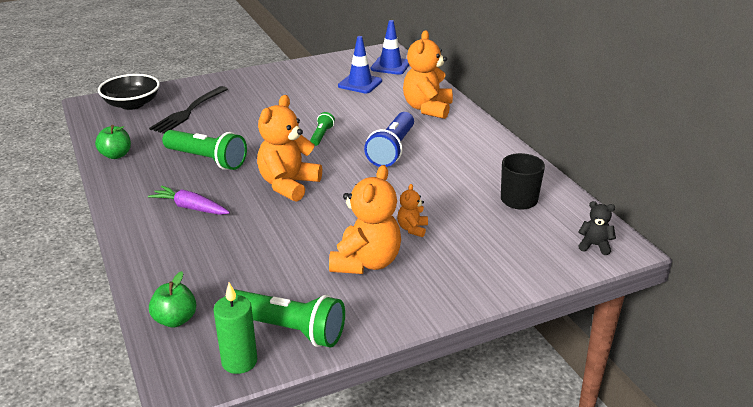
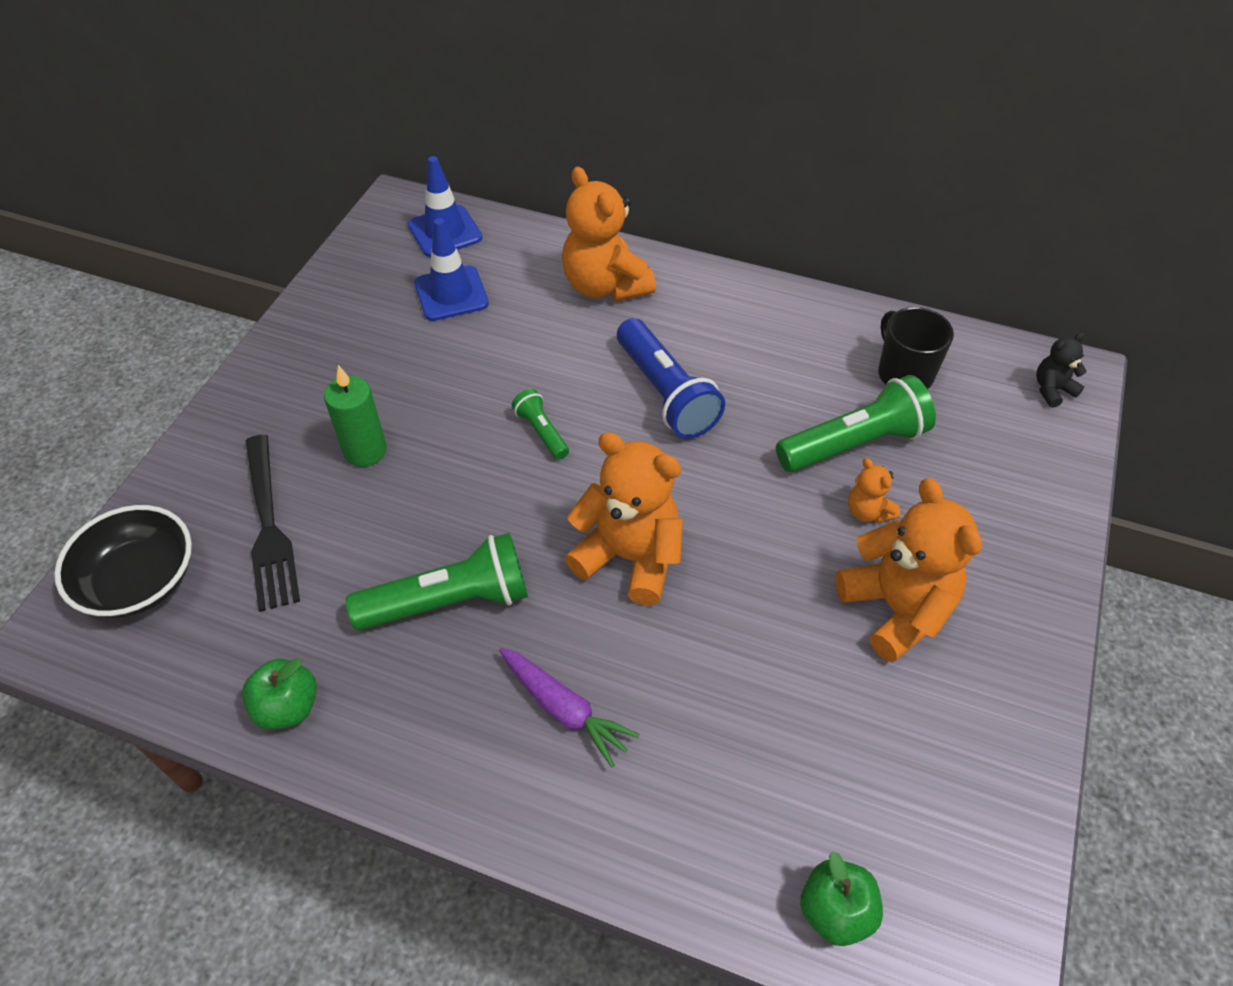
camera: 45 degrees left, 20 degrees up
(190, 208) = (564, 709): purple carrot -> purple carrot turned 120 degrees counterclockwise
(239, 361) = (991, 892): green candle -> green candle (365, 451)
(288, 185) = (629, 557): orange teddy bear -> orange teddy bear turned 135 degrees clockwise
(288, 330) = (968, 791): green flashlight -> green flashlight (854, 444)

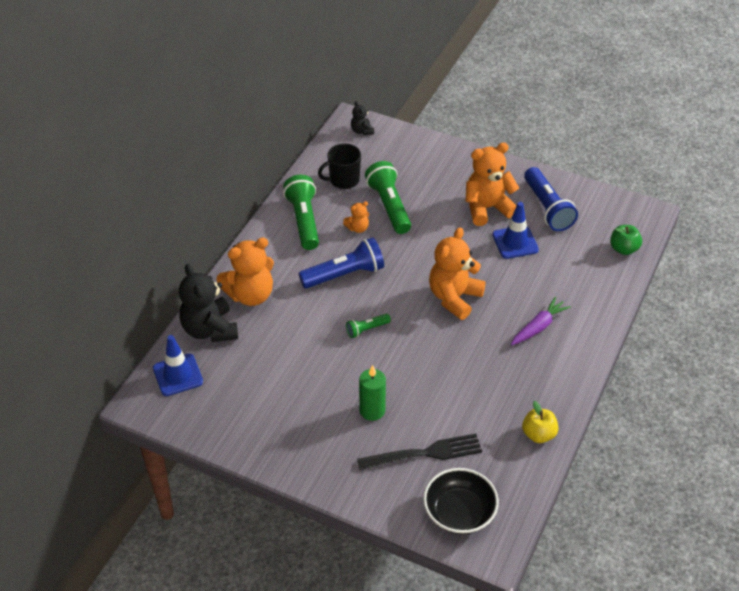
camera: 85 degrees left, 5 degrees down
(288, 707) = (538, 434): green apple -> yellow apple
(449, 602) = (478, 370): green flashlight -> green flashlight (304, 220)
(451, 294) = (242, 371): blue traffic cone -> blue traffic cone (515, 242)
(531, 252) = (210, 329): none -> black teddy bear
(868, 511) = (432, 208): orange teddy bear -> orange teddy bear (357, 228)
(931, 731) = (547, 208): none -> blue flashlight

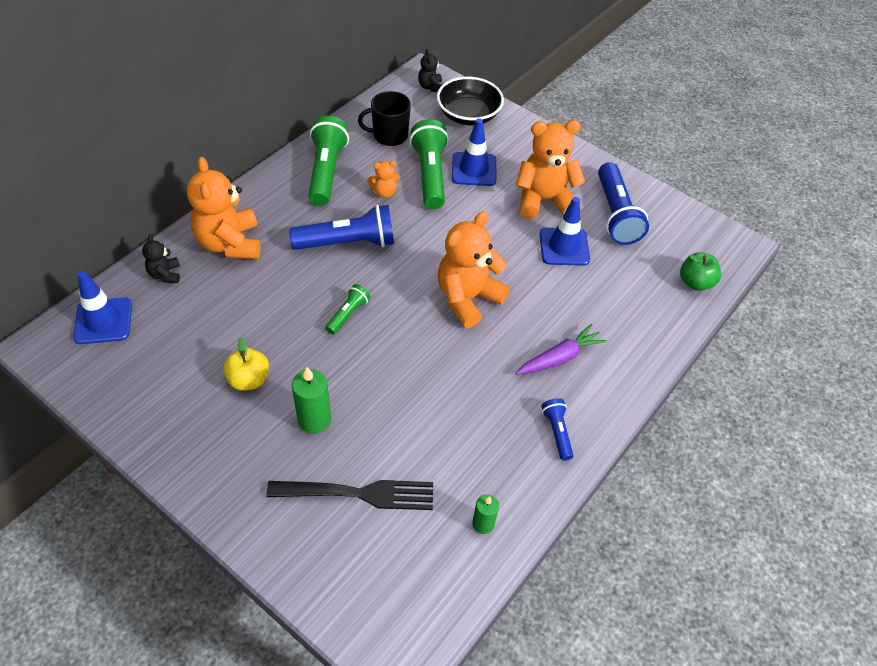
camera: 10 degrees right, 5 degrees up
(210, 329) = (165, 274): black teddy bear -> black teddy bear, size x0.48
(250, 295) = (230, 243): orange teddy bear -> orange teddy bear turned 90 degrees clockwise
(367, 329) = (348, 314): green flashlight -> green flashlight turned 135 degrees clockwise
(423, 194) = (474, 169): none -> blue traffic cone
(459, 512) = (373, 590): black bowl -> black bowl (468, 115)
(521, 453) = (483, 524): none -> green candle
(538, 434) = (514, 502): yellow apple -> yellow apple (249, 379)
(553, 380) = (557, 432): none -> blue flashlight

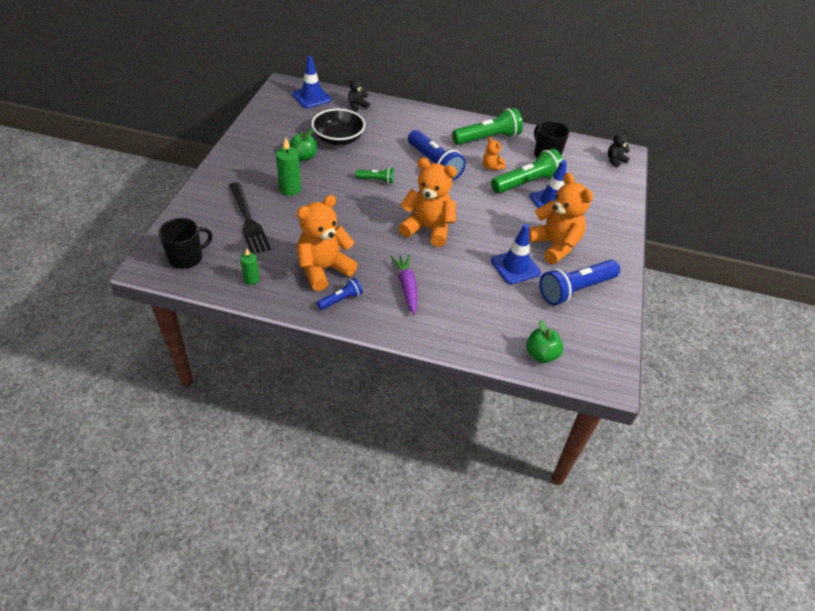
camera: 65 degrees right, 5 degrees down
(230, 243) = (397, 120): orange teddy bear -> orange teddy bear (323, 269)
(249, 379) = (303, 157): yellow apple -> green apple
(404, 598) = (186, 258): none -> black mug
(468, 115) = (605, 186): black bowl -> black bowl (338, 138)
(559, 358) = (407, 287): purple carrot -> purple carrot turned 135 degrees counterclockwise

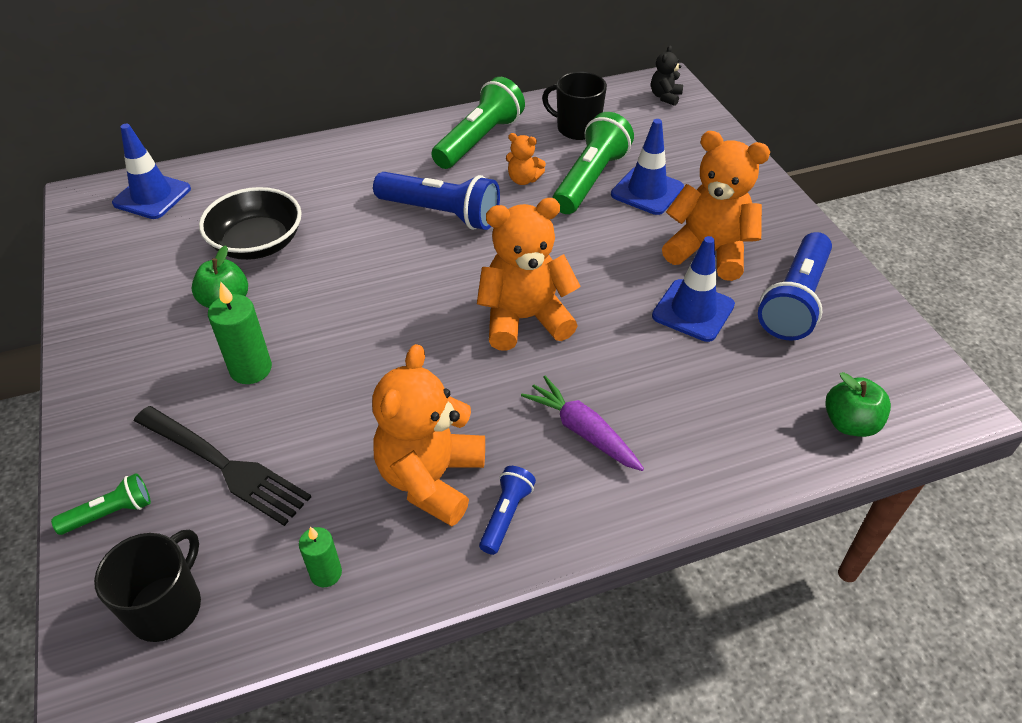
camera: 30 degrees left, 0 degrees up
(357, 106) = (241, 177): black teddy bear -> none
(376, 180) = (379, 281): green flashlight -> green flashlight (110, 513)

